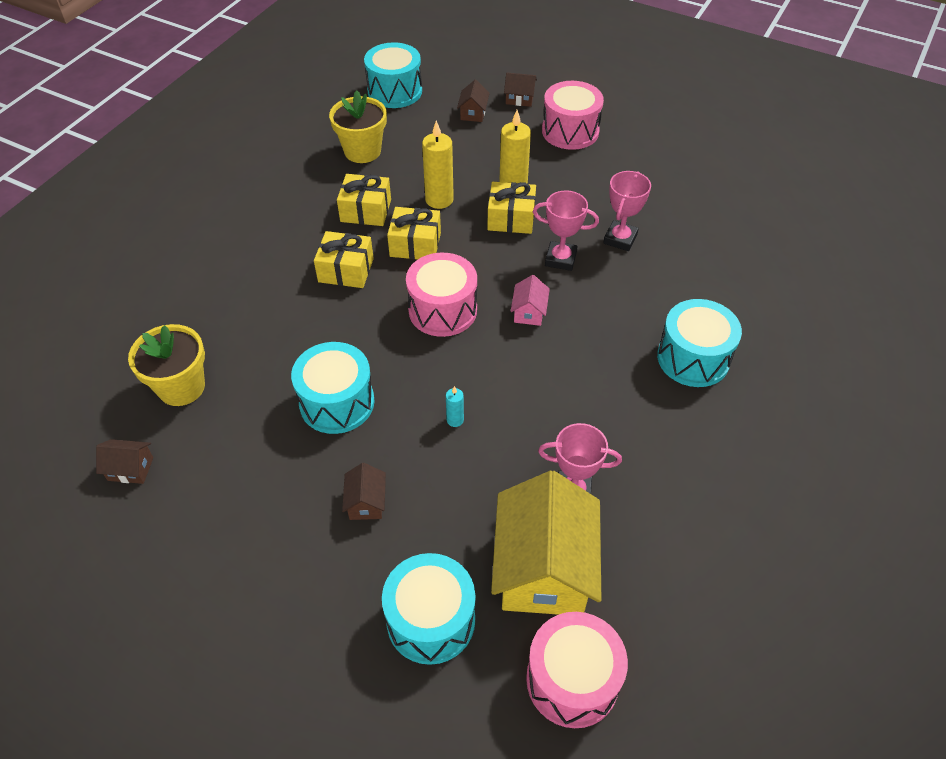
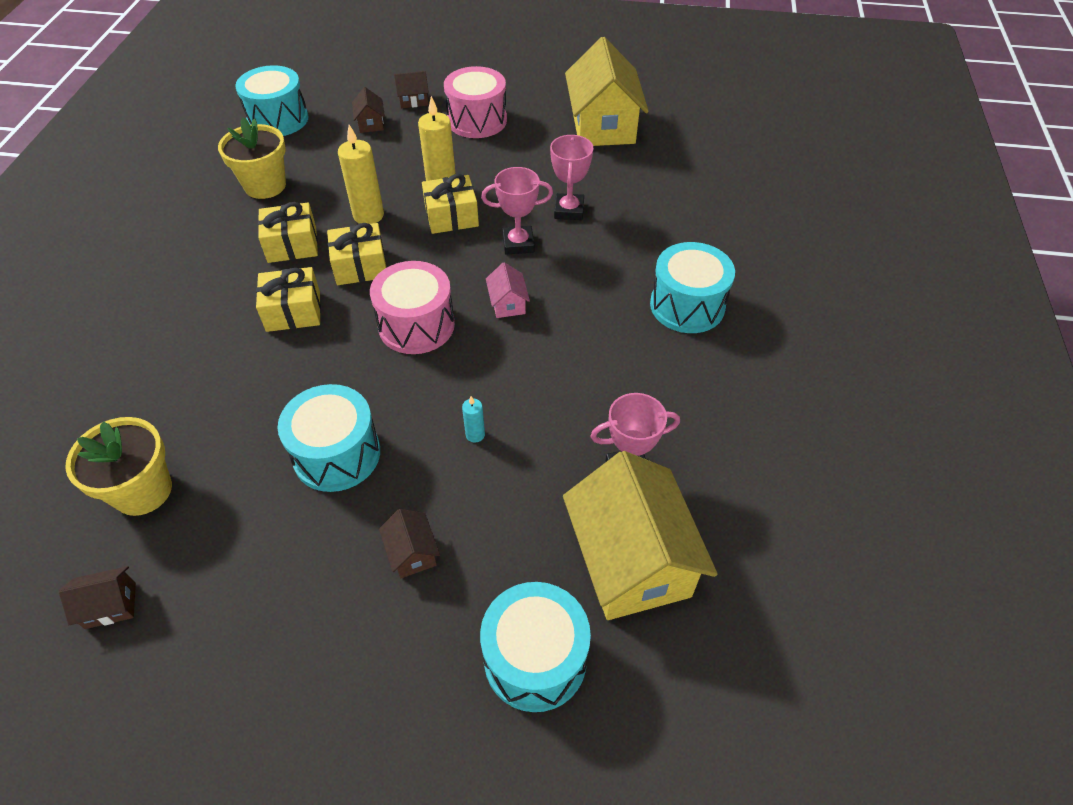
camera: 20 degrees left, 0 degrees up
(572, 680) = (709, 669): pink drum -> none
(687, 163) = (603, 126): none -> yellow house

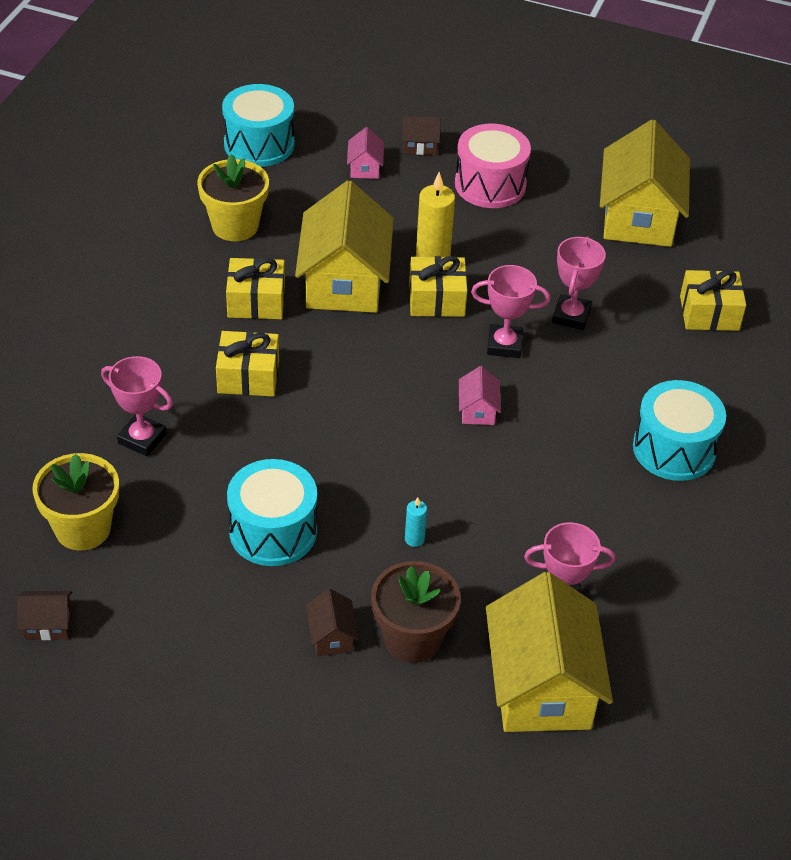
camera: 10 degrees right, 5 degrees down
(197, 388) = (142, 438): none -> pink trophy
(360, 266) = (326, 339): yellow gift -> yellow gift (709, 313)
(368, 215) = (344, 282): yellow candle -> yellow house
(370, 123) = (365, 167): brown house -> pink house
(416, 325) = (375, 415): pink drum -> none
(493, 537) = (412, 638): none -> brown flower pot
(535, 659) = (429, 749): turquoise drum -> none

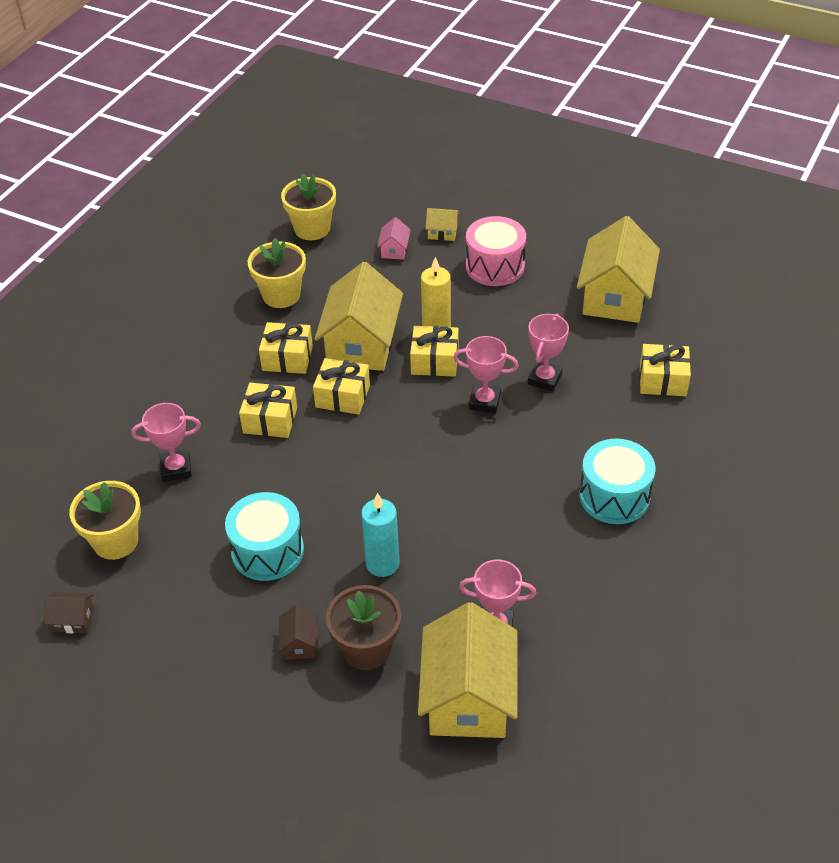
camera: 10 degrees right, 0 degrees up
(142, 438) = (176, 468): pink trophy -> pink trophy turned 45 degrees counterclockwise
(259, 144) = (312, 229): turquoise drum -> yellow flower pot
(332, 345) = (342, 396): none -> yellow gift
(414, 539) = (382, 564): turquoise candle -> turquoise candle, size x2.02
(420, 146) = (442, 233): brown house -> yellow house
(478, 410) = (453, 456): pink house -> none

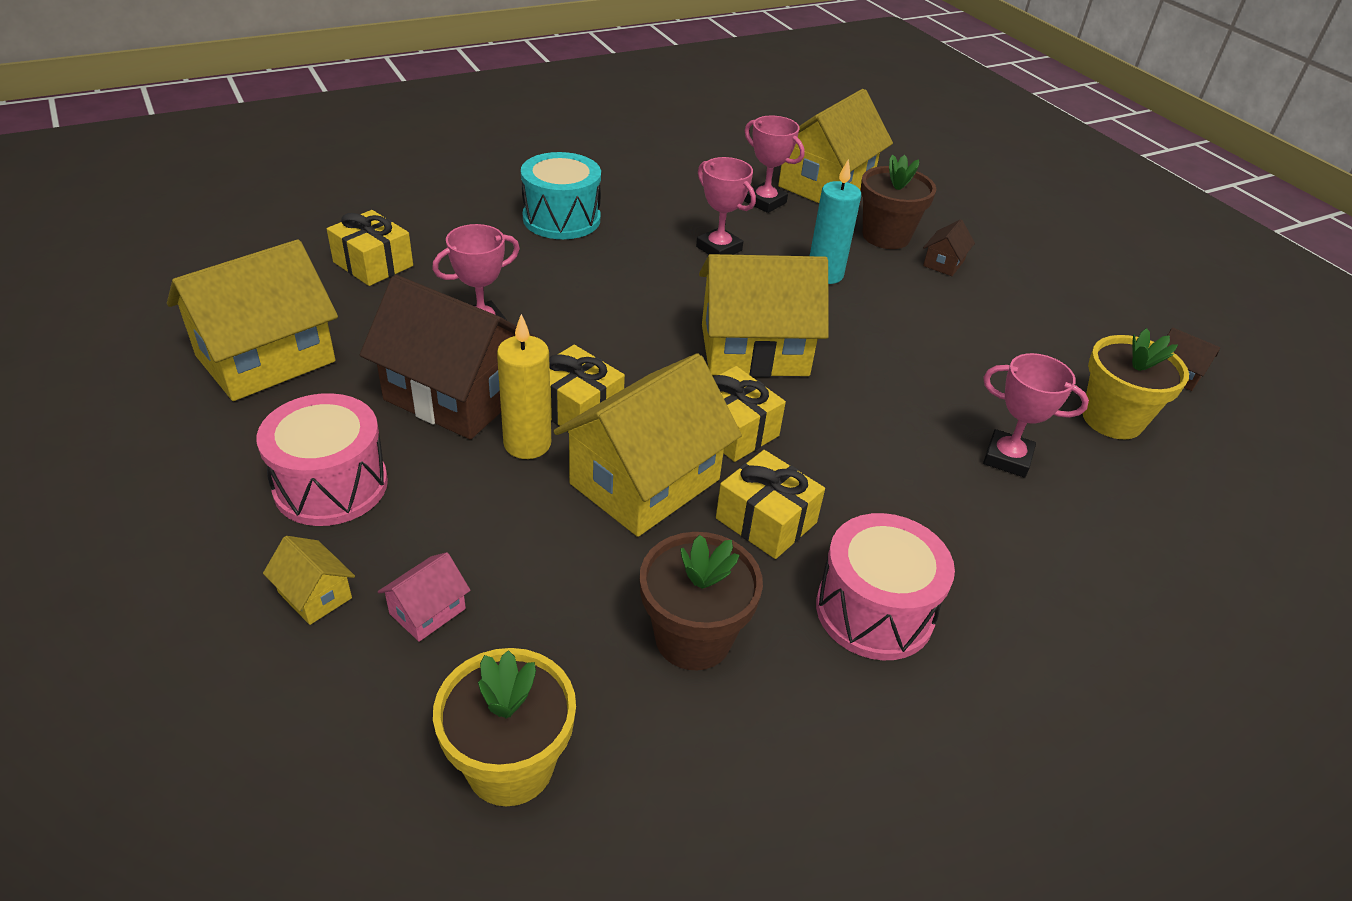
camera: 150 degrees left, 5 degrees down
(210, 345) = (874, 611): none -> pink drum
(267, 551) = (935, 333): turquoise drum -> none
(270, 420) = (849, 451): yellow gift -> none
(281, 295) = (693, 638): yellow flower pot -> brown flower pot
(375, 459) = (754, 350): none -> yellow house
(484, 401) = (575, 339): pink trophy -> pink trophy (719, 248)
(501, 333) = (455, 395): none -> brown house

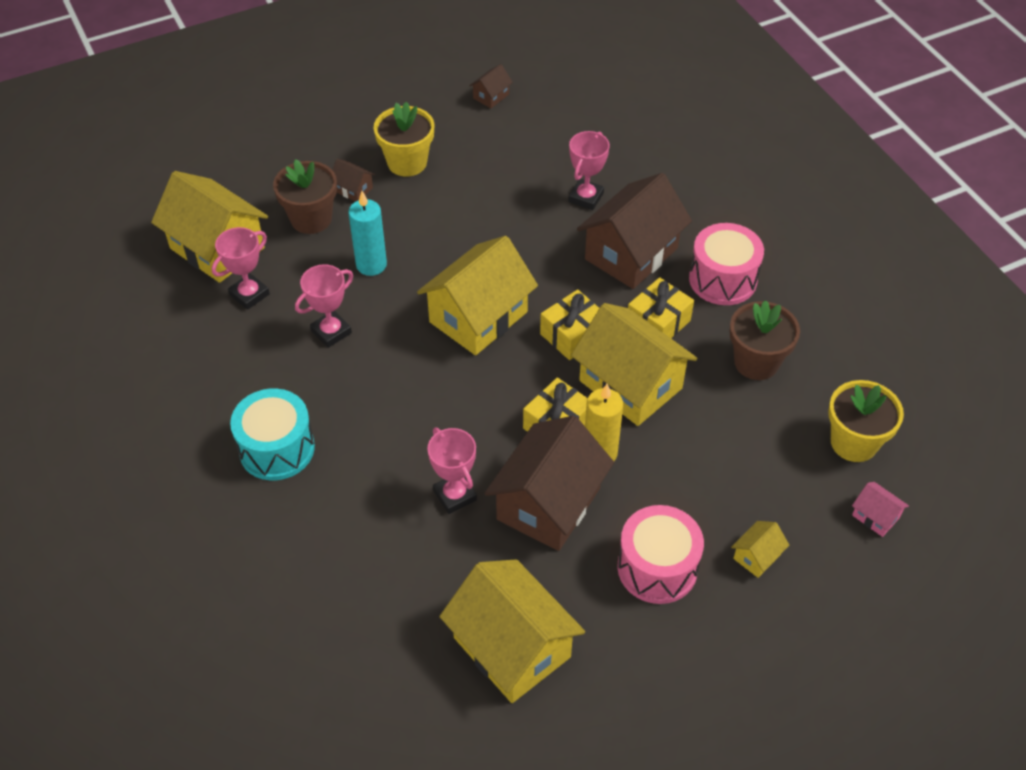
camera: 85 degrees left, 10 degrees up
(373, 264) = (359, 593): yellow gift -> none
(427, 611) = (759, 493): pink house -> pink house (875, 516)
(754, 350) = (478, 317): yellow house -> yellow house turned 45 degrees clockwise
(903, 500) = (631, 254): none -> brown house
(1112, 419) = (542, 139): yellow flower pot -> yellow flower pot (407, 162)

